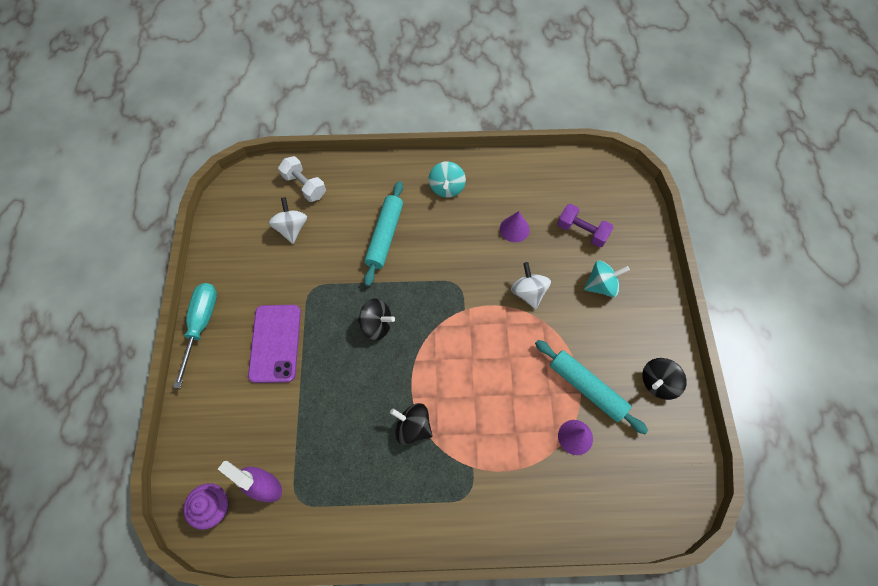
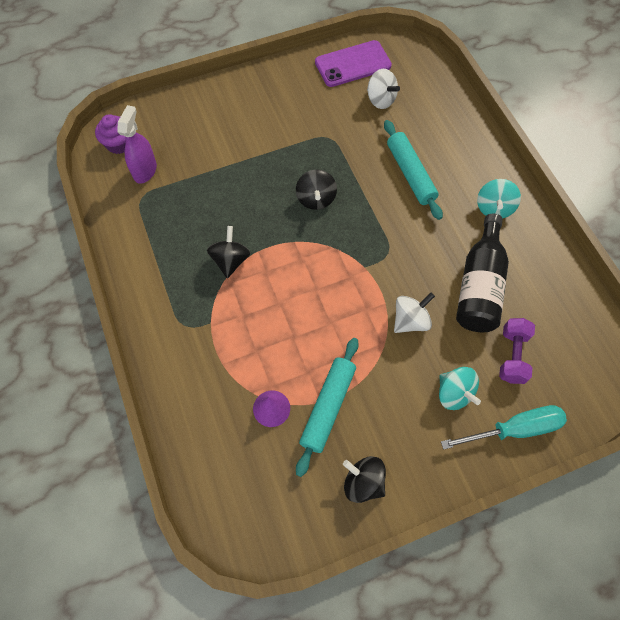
camera: 70 degrees right, 0 degrees up
(201, 325) = (261, 75): turquoise screwdriver -> turquoise screwdriver (514, 429)
(275, 343) = (267, 130): purple phone -> purple phone (352, 64)
(291, 228) = (380, 100): white spinning top -> white spinning top turned 75 degrees clockwise
(304, 186) = (430, 92): white dumbbell -> none
(385, 236) = (410, 174): turquoise rolling pin -> turquoise rolling pin turned 75 degrees clockwise
(446, 188) = (493, 208): turquoise spinning top -> turquoise spinning top turned 60 degrees counterclockwise
(514, 229) = (479, 286): purple cone -> black bottle

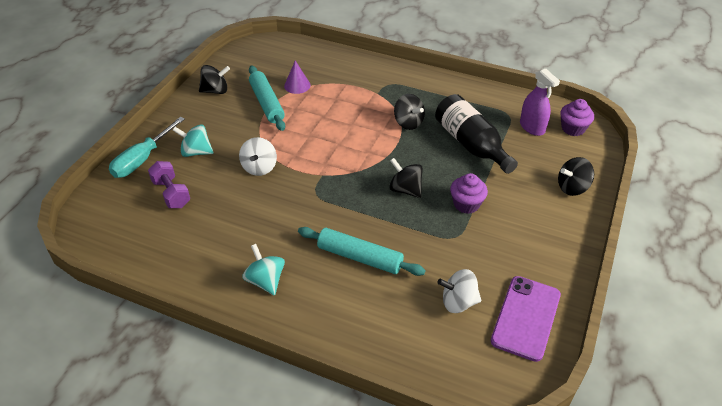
camera: 135 degrees right, 20 degrees down
(201, 105) = (572, 188): none -> black spinning top
(288, 152) = (466, 204): none -> purple cupcake
(479, 286) = (229, 217): black bottle -> black bottle (471, 144)

